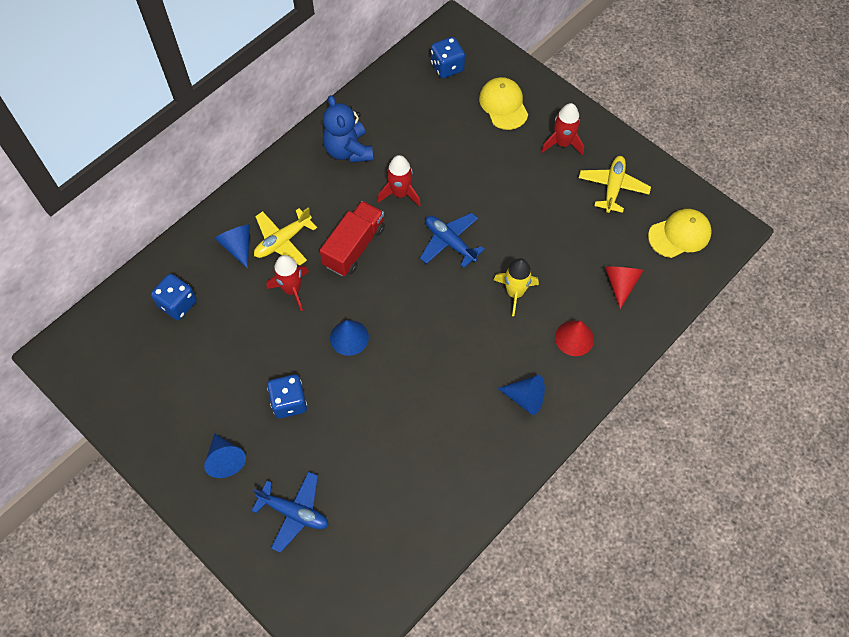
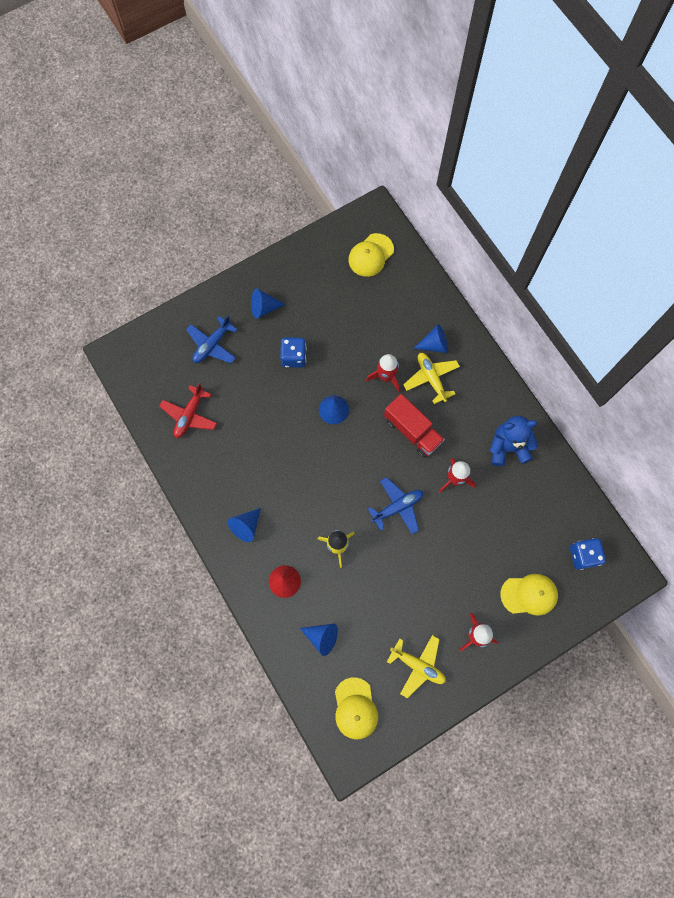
camera: 105 degrees right, 10 degrees up
(123, 345) = (371, 255): none -> yellow cap
(177, 304) = (395, 295): blue dice -> none
(402, 511) = (189, 415): none -> red plane
(620, 284) = (322, 637): red cone -> blue cone

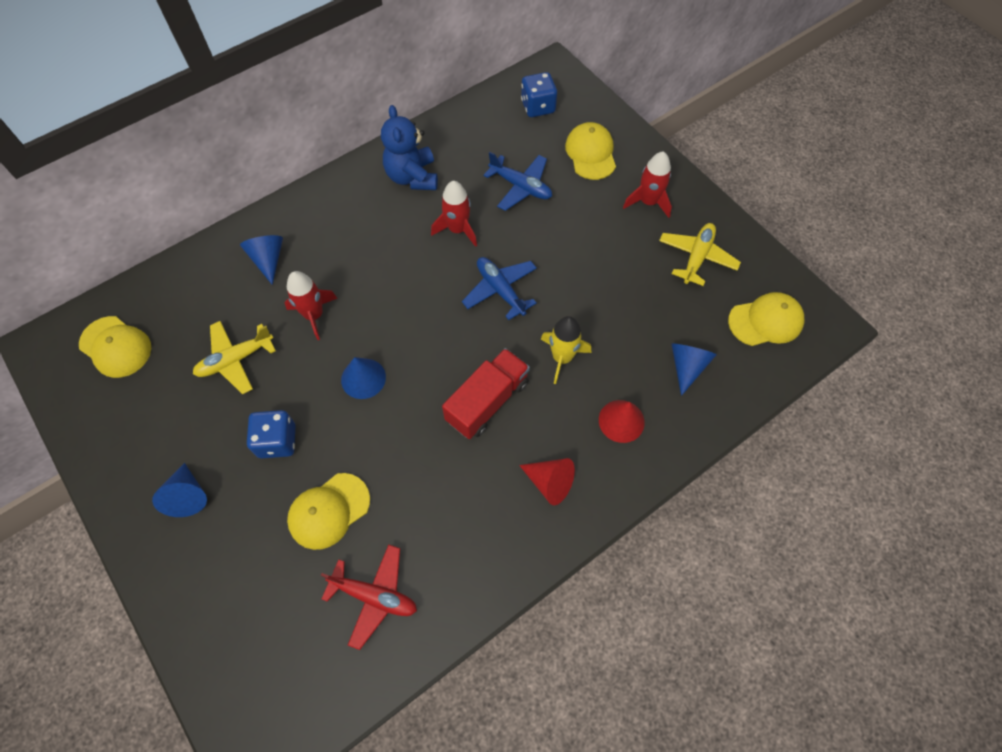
camera: 95 degrees left, 10 degrees down
(212, 345) = (248, 574): blue plane -> blue plane (520, 187)
(244, 389) = (329, 511): none -> yellow cap
(246, 526) = (550, 482): blue cone -> red cone
(412, 431) = (394, 279): red truck -> red truck (487, 401)
(431, 378) = (318, 261): yellow plane -> yellow plane (235, 360)

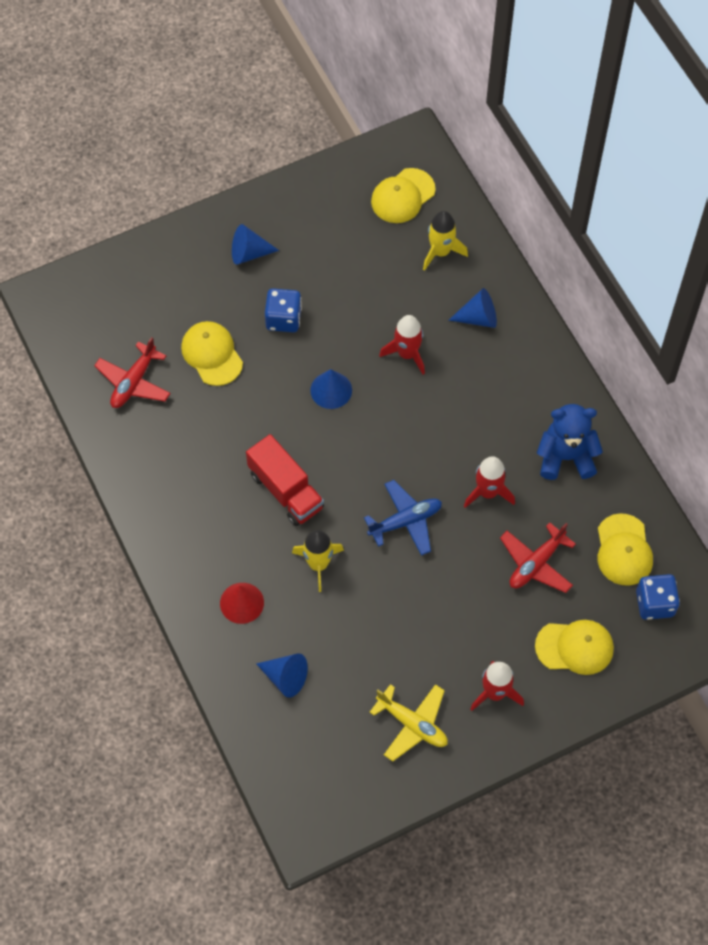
camera: 100 degrees right, 0 degrees up
(189, 302) = (440, 252): none -> yellow rocket
(235, 360) = (371, 288): yellow plane -> none
(520, 187) = (536, 563): blue plane -> red plane
(550, 482) = (197, 529): red cone -> none
(765, 321) = (321, 771): yellow cap -> yellow cap (623, 550)

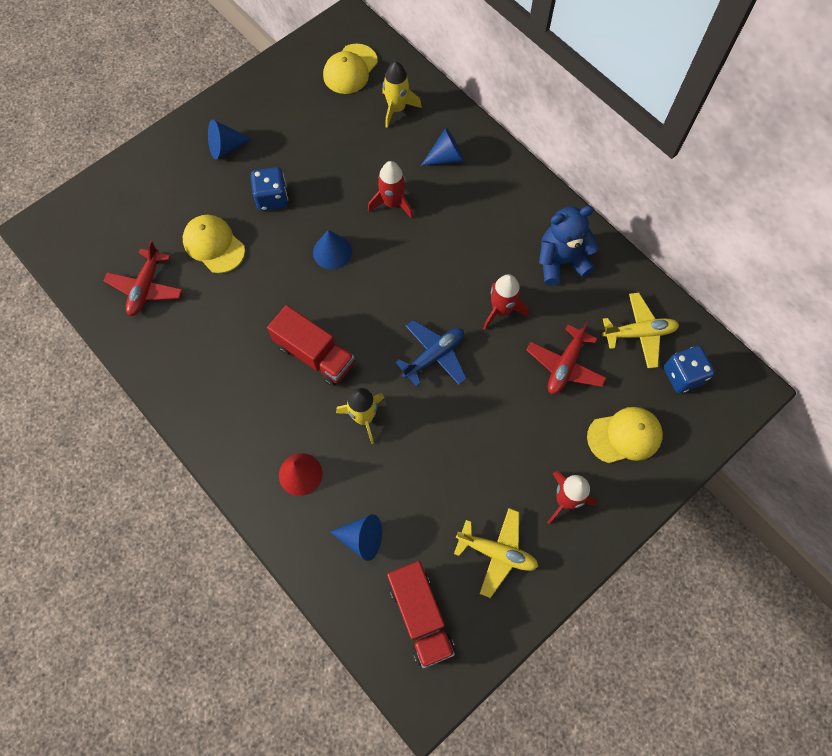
camera: 15 degrees left, 5 degrees up
(322, 762) = (420, 616): none -> red truck
(623, 550) = (639, 333): yellow cap -> yellow plane

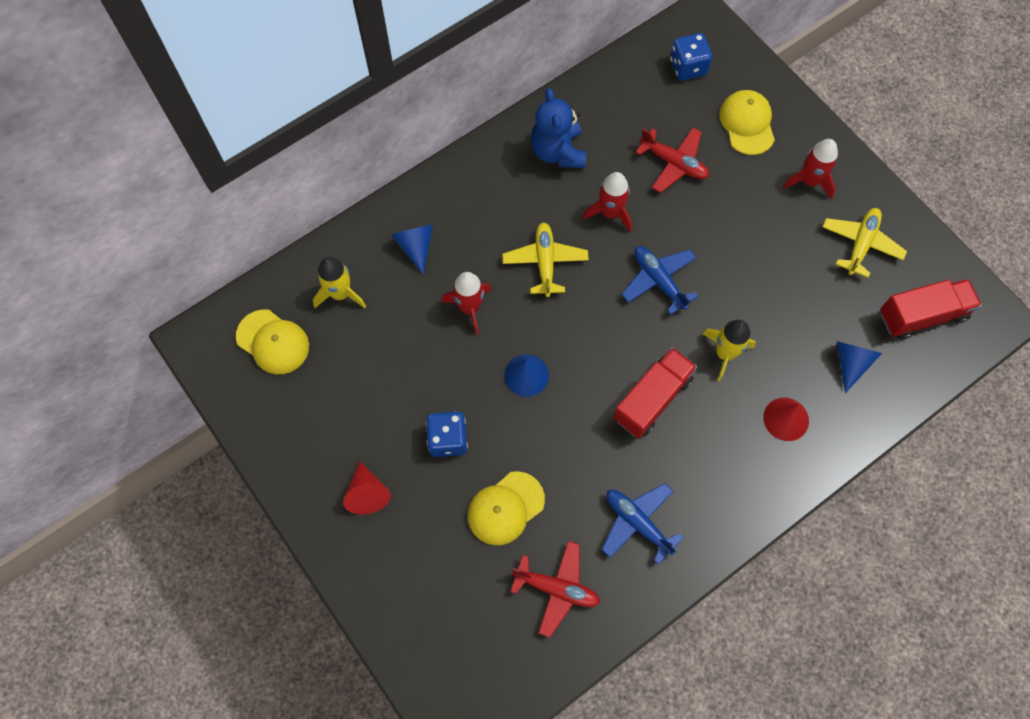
camera: 85 degrees left, 0 degrees up
(200, 347) = (638, 523): none -> blue plane
(226, 147) = (367, 493): blue cone -> red cone
(639, 333) = (642, 95): yellow plane -> yellow plane (545, 262)

